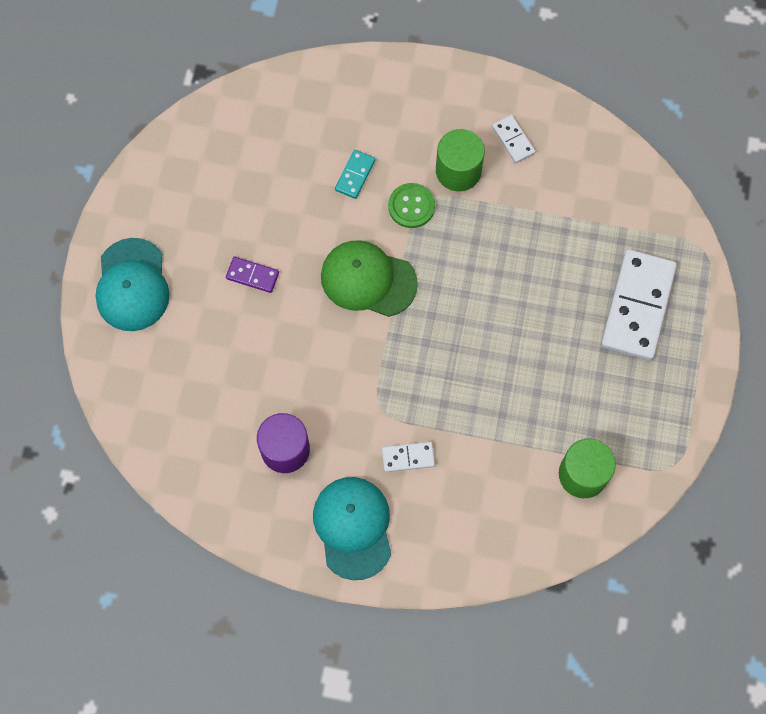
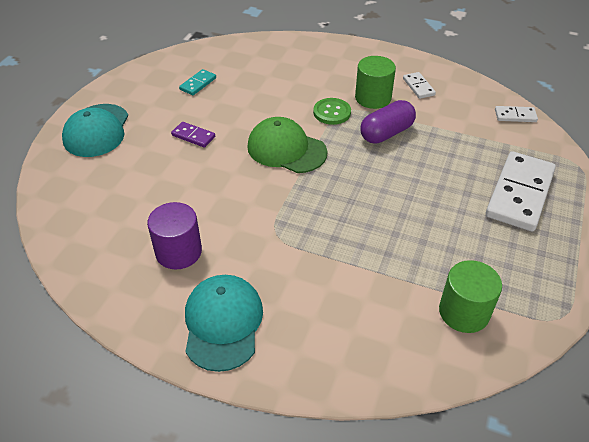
camera: 10 degrees right, 25 degrees down
(355, 175) = (292, 92): turquoise domino -> turquoise domino (198, 84)
(408, 457) = (291, 274): white domino -> white domino (515, 116)
(482, 232) = (386, 133): none -> purple capsule

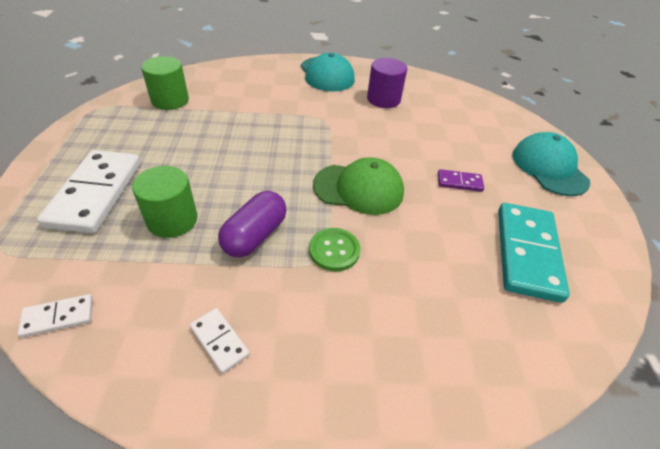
camera: 155 degrees right, 0 degrees up
(198, 84) = (527, 253): turquoise domino -> turquoise domino, size x2.16
(373, 98) = (288, 293): green cylinder -> green cylinder (172, 220)

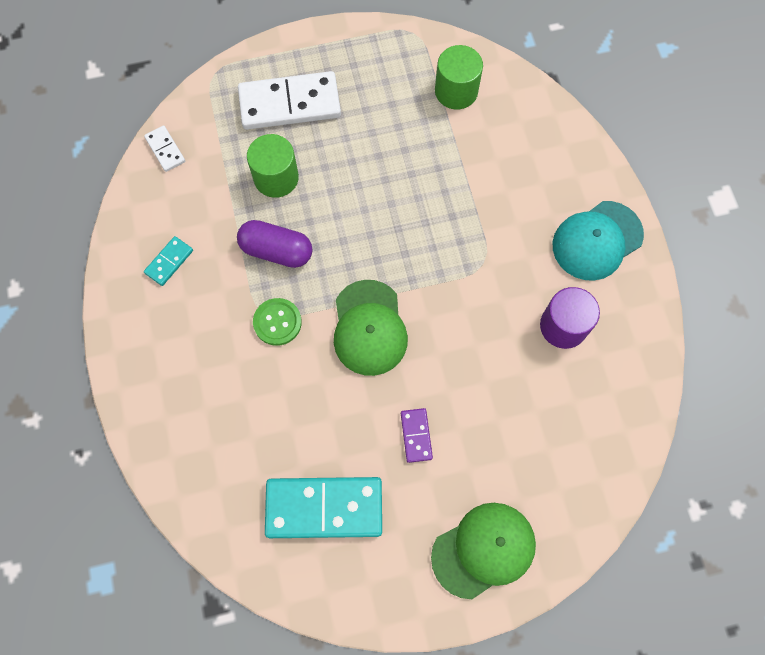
camera: 80 degrees right, 25 degrees up
(219, 341) = (169, 262): white domino -> turquoise domino
(549, 168) = (484, 550): turquoise cap -> green cap

